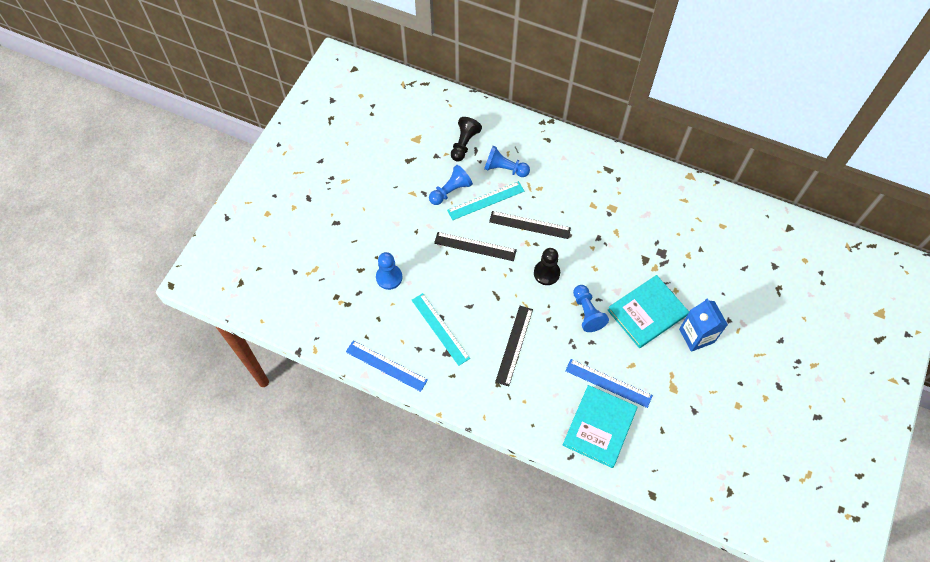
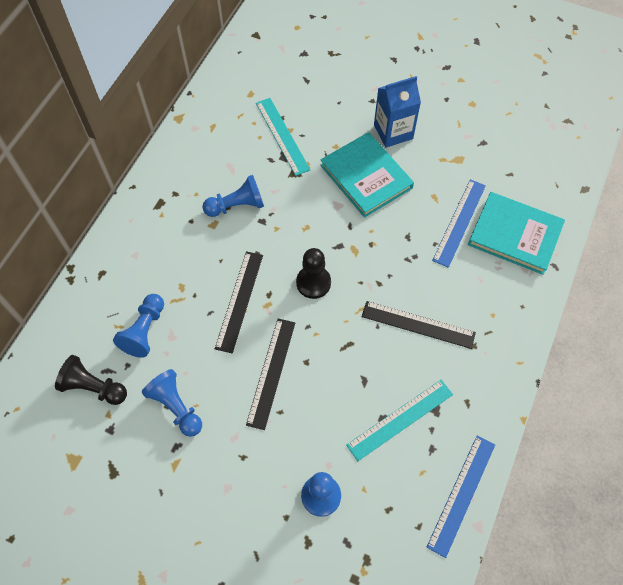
camera: 90 degrees left, 0 degrees up
(485, 200) = (196, 357): turquoise ruler -> turquoise ruler (282, 136)
(587, 312) = (368, 239): blue pawn -> blue pawn (237, 206)

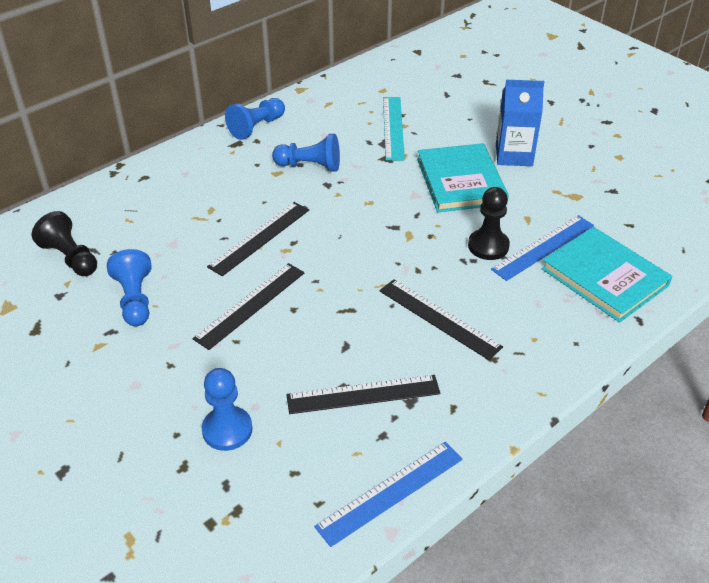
camera: 25 degrees right, 20 degrees down
(145, 331) = (151, 231): blue pawn -> blue pawn (256, 127)
(313, 283) = (346, 247): black pawn -> black pawn (488, 246)
(400, 419) = (363, 394): turquoise ruler -> black ruler

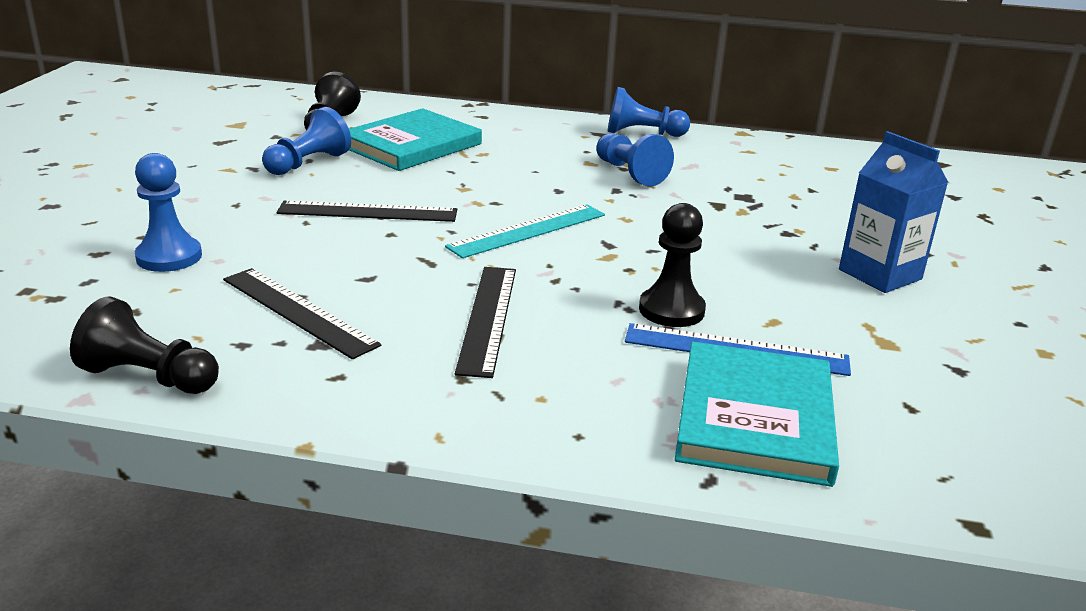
camera: 50 degrees right, 15 degrees down
(259, 237) = (476, 185): black ruler -> none
(390, 492) = (149, 377): blue ruler -> black pawn
(393, 128) = (778, 192): turquoise ruler -> turquoise ruler (528, 230)
(460, 181) = (761, 257): turquoise book -> turquoise book (411, 145)

